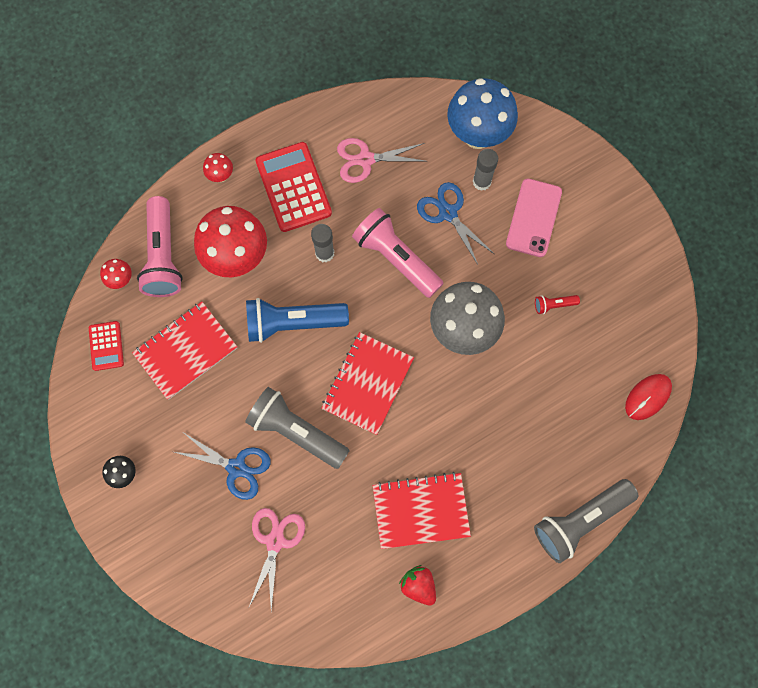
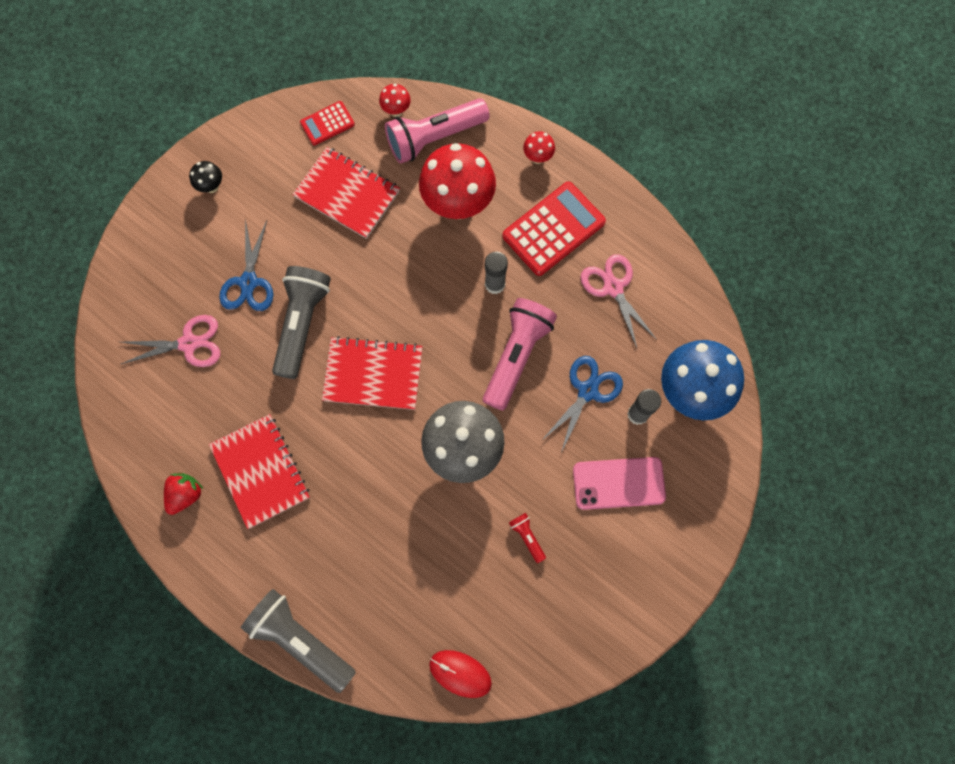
camera: 70 degrees right, 0 degrees up
(293, 323) = (410, 281): blue flashlight -> none

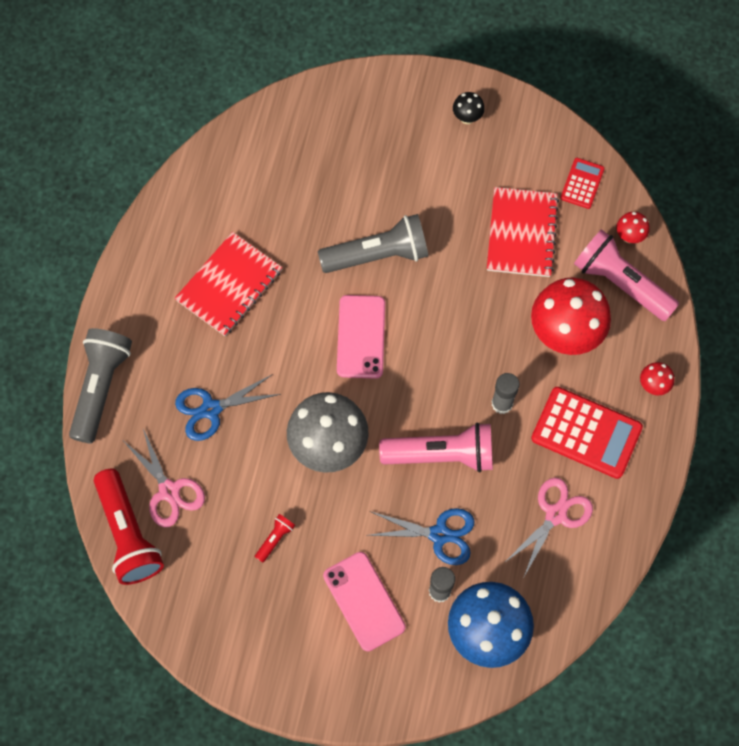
camera: 65 degrees right, 5 degrees down
(185, 494) = (182, 236): red strawberry -> none
(189, 343) = (313, 172): pink scissors -> pink scissors (169, 491)
(248, 282) = (394, 192): blue scissors -> blue scissors (211, 409)
(327, 123) = (582, 183): red calculator -> red calculator turned 75 degrees clockwise
(373, 374) = (361, 337): red notebook -> pink phone
(460, 673) = (128, 534): red mouse -> red flashlight

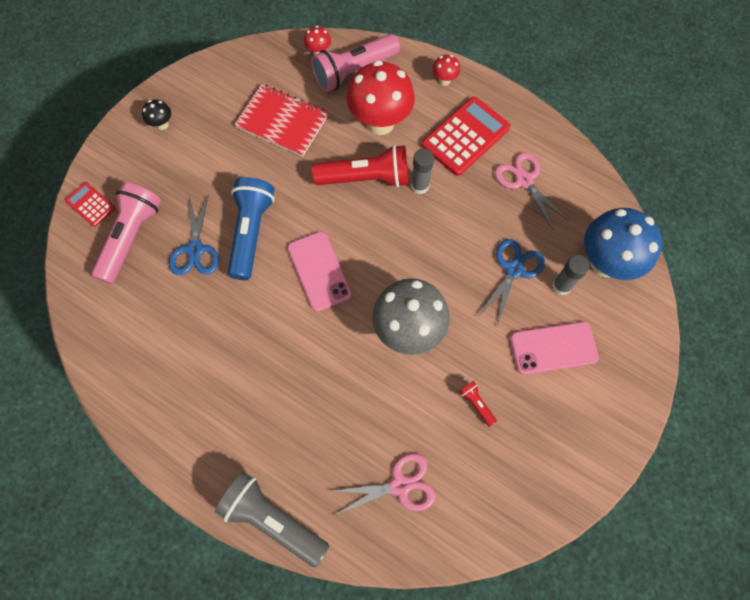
camera: 70 degrees left, 0 degrees up
(128, 534) = (428, 538): red flashlight -> red flashlight (366, 178)
(211, 409) = (335, 421): blue scissors -> blue scissors (195, 249)
(229, 285) = (223, 365): red notebook -> none
(361, 337) = (319, 271): pink phone -> pink phone turned 45 degrees clockwise
(378, 254) = (251, 232): grey flashlight -> blue flashlight
(441, 454) = (446, 244): pink flashlight -> pink flashlight (131, 237)
(582, 183) = (260, 67): red calculator -> red calculator (90, 204)

